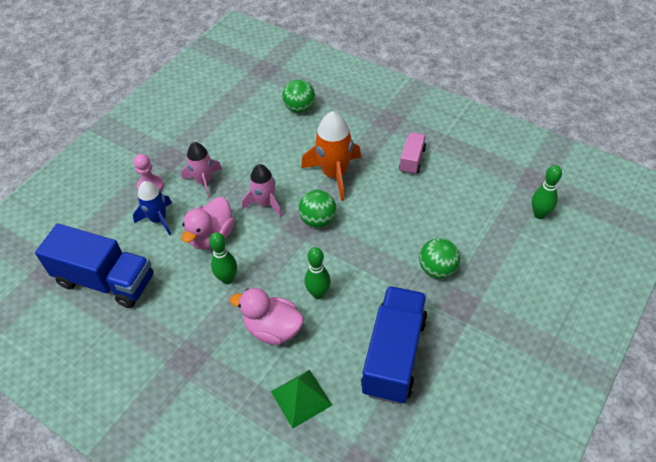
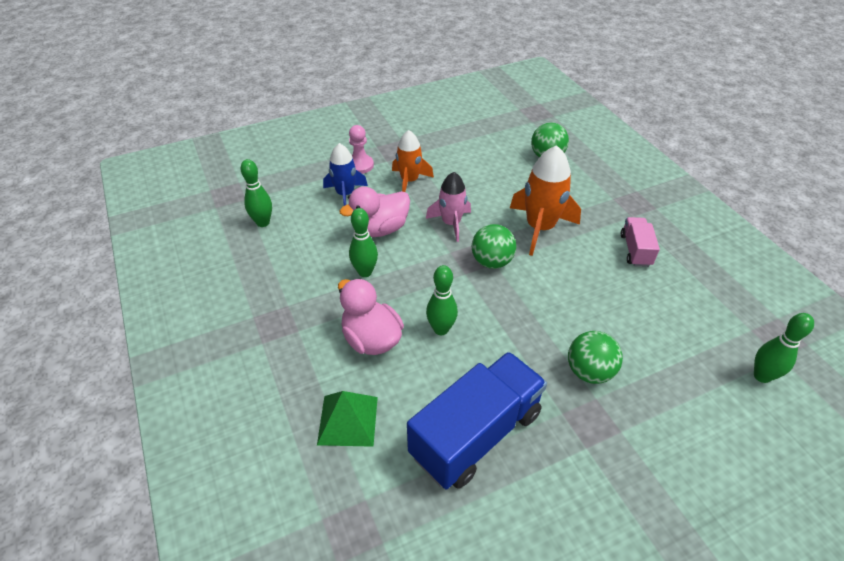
camera: 30 degrees right, 5 degrees down
(105, 281) = (263, 223): blue truck -> green bowling pin
(204, 181) = (409, 181): pink rocket -> orange rocket
(412, 160) = (635, 250): pink truck -> pink truck turned 45 degrees counterclockwise

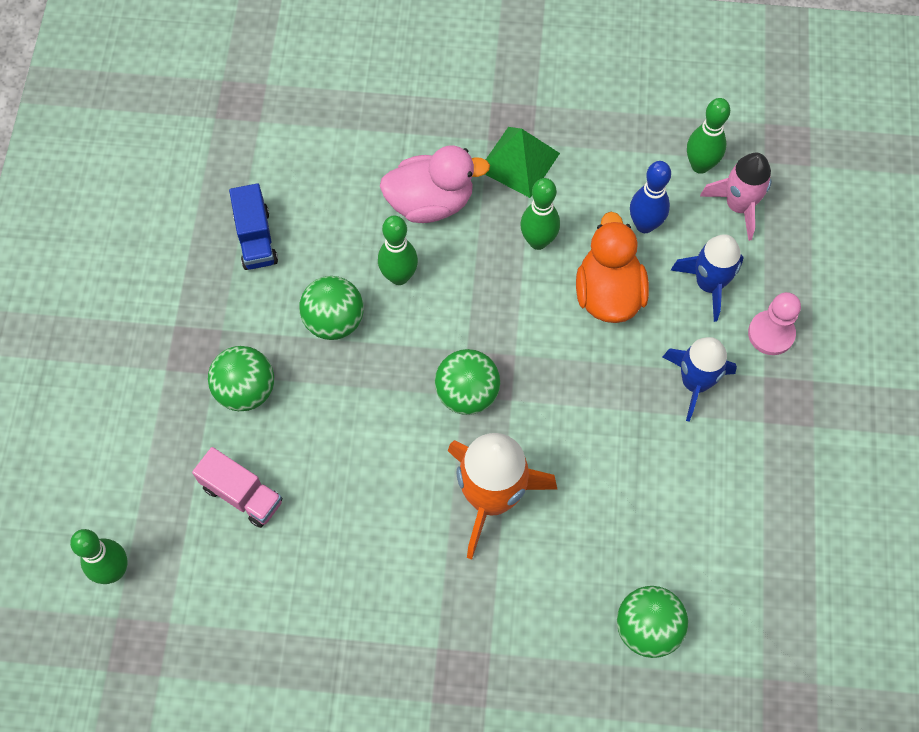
camera: 120 degrees right, 20 degrees up
(321, 231) = (644, 225): none -> blue bowling pin
(348, 420) = (346, 140): green pyramid -> green pyramid (519, 161)
(380, 229) = (608, 293): pink duck -> orange duck
(409, 181) = (695, 382): orange rocket -> blue rocket
(451, 223) = (569, 387): pink rocket -> pink rocket (738, 206)
(476, 434) = (256, 238): blue truck -> blue truck, size x0.50
(500, 348) = (334, 321): none -> green ball
(635, 250) = (373, 594): pink truck -> pink truck (242, 494)

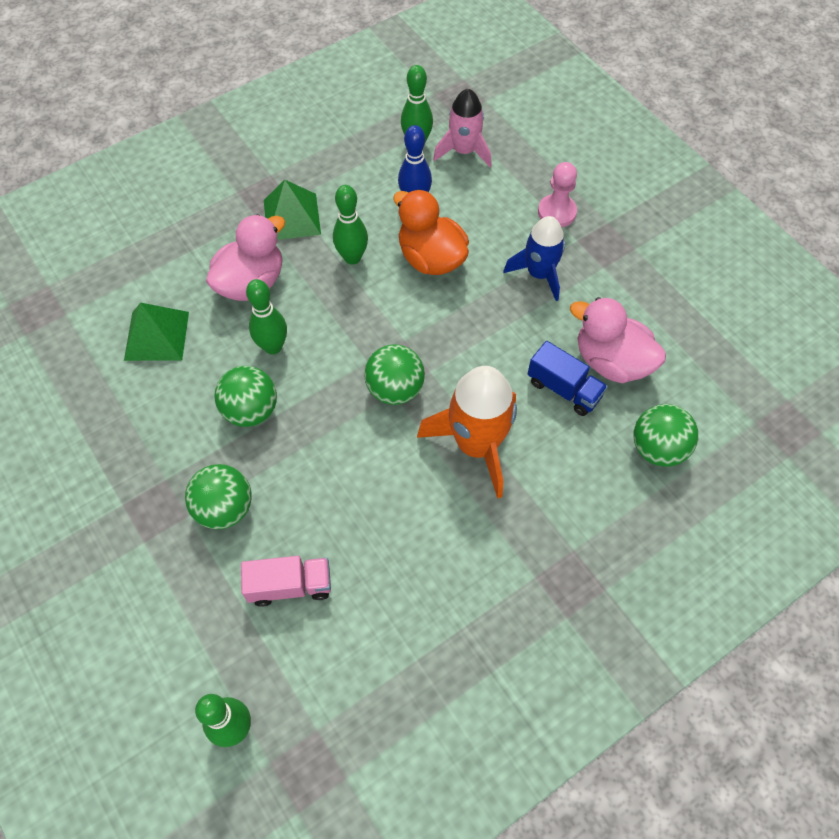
camera: 40 degrees left, 5 degrees down
(256, 238) = (136, 396): blue truck -> blue truck (564, 389)
(314, 195) = (156, 336): none -> green pyramid
(682, 517) = (611, 361): none -> pink duck
(709, 284) = (490, 209): blue rocket -> none

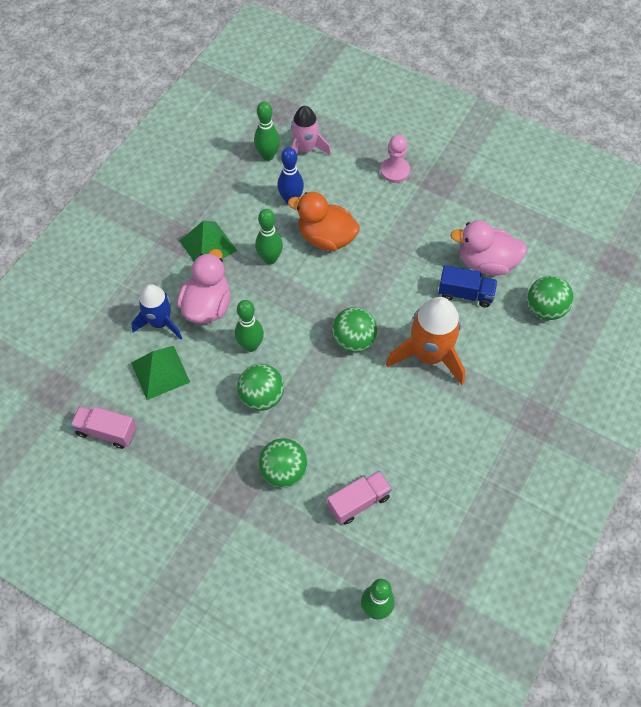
camera: 25 degrees left, 0 degrees up
(61, 377) = (106, 432): none -> pink truck
(539, 274) = (406, 220): blue rocket -> blue rocket (160, 322)

